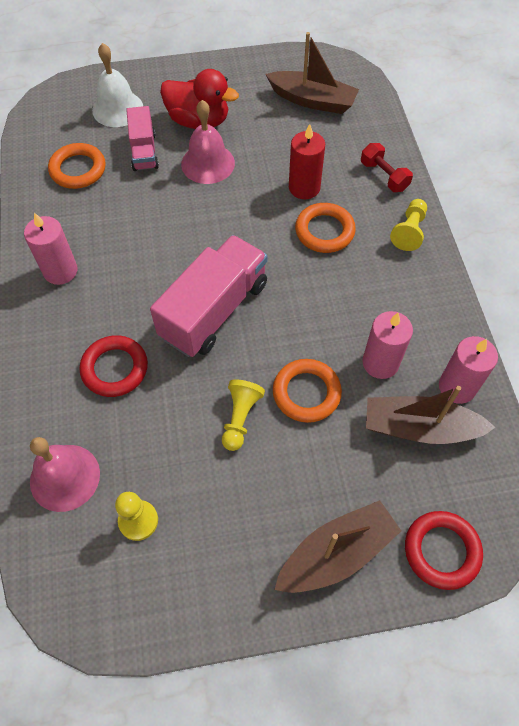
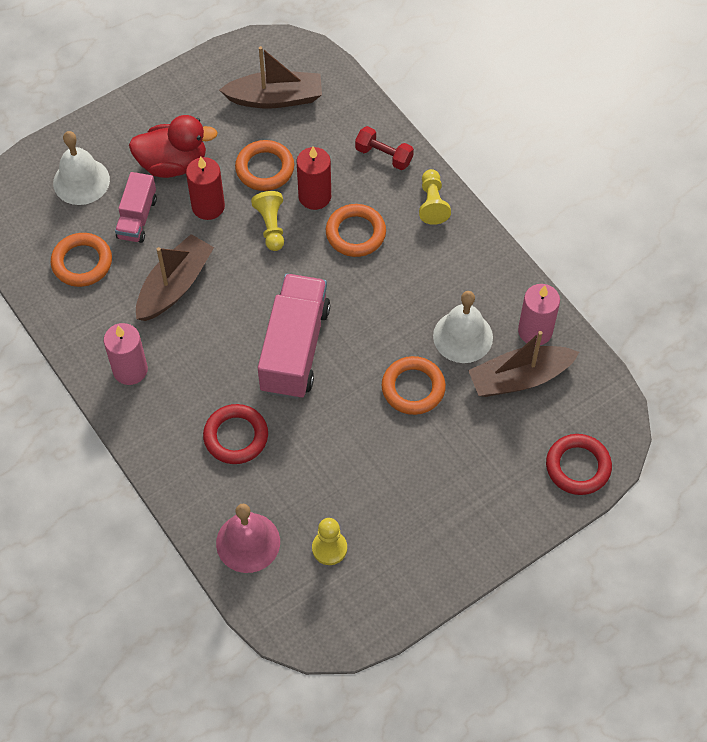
camera: 25 degrees left, 0 degrees up
(144, 151) = (137, 218): pink truck -> pink truck turned 45 degrees clockwise
(208, 163) = (208, 206): pink bell -> red candle
(240, 418) = (368, 432): yellow pawn -> yellow pawn (271, 226)
(273, 151) = (265, 168): none -> orange ring
(336, 553) = (499, 503): brown boat -> brown boat (175, 286)
(380, 363) = (463, 336): pink candle -> white bell

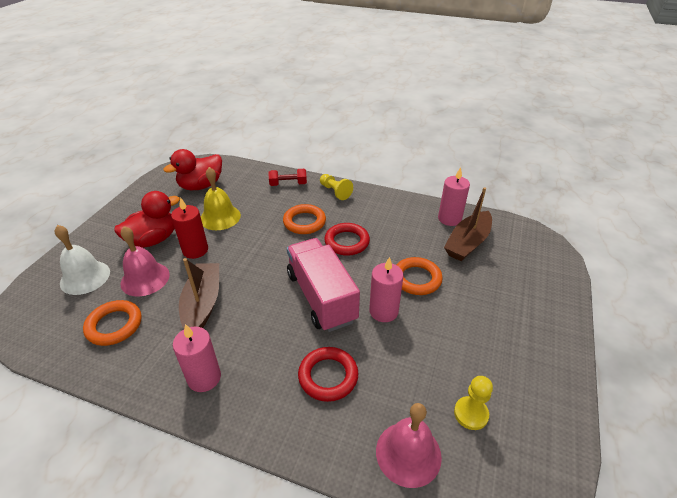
camera: 35 degrees left, 20 degrees down
(137, 218) = (145, 279): pink truck -> pink bell
(265, 168) = (220, 217): orange ring -> yellow bell
(271, 226) = (247, 241): yellow pawn -> none
(275, 98) = (201, 186): brown boat -> red duck
(314, 196) = (263, 216): red candle -> none
(343, 404) = (383, 311): none -> pink candle
(463, 336) = (415, 239): white bell -> none
(578, 467) = (549, 268): red ring -> red ring (347, 242)

